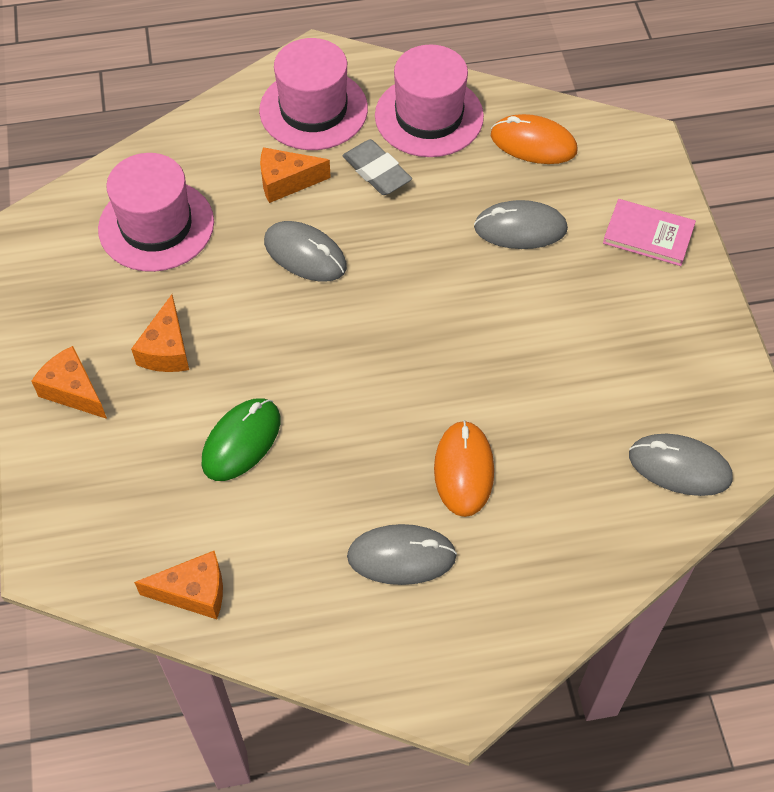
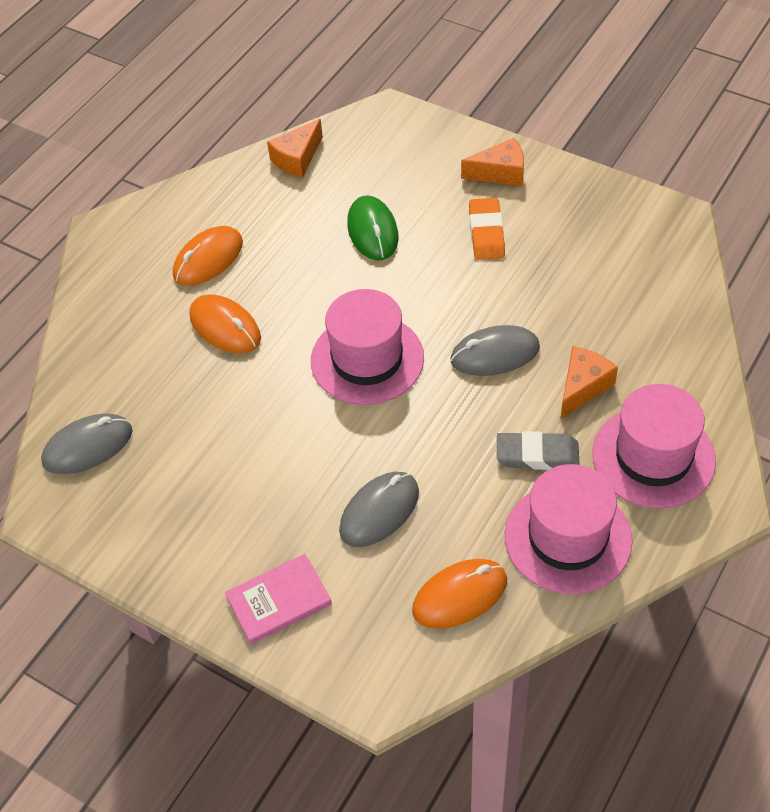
camera: 135 degrees right, 5 degrees down
(156, 225) = (611, 284): pink hat -> pink hat (367, 359)
(167, 349) = (486, 232): orange cheese -> orange eraser
(401, 556) = (208, 259): grey mouse -> orange mouse

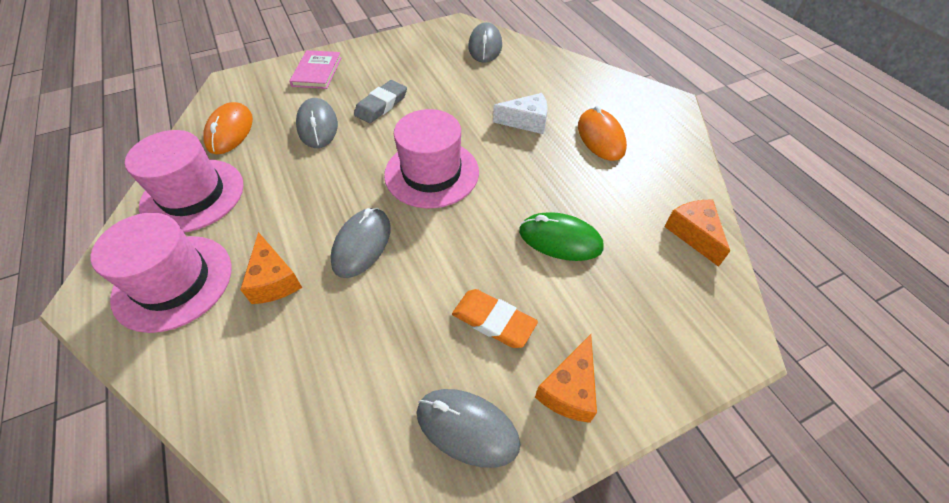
camera: 120 degrees right, 0 degrees up
(225, 327) = (526, 122): orange mouse -> white cheese
(537, 454) = (260, 216): grey eraser -> grey eraser (381, 105)
(573, 206) = (467, 428): none -> grey mouse

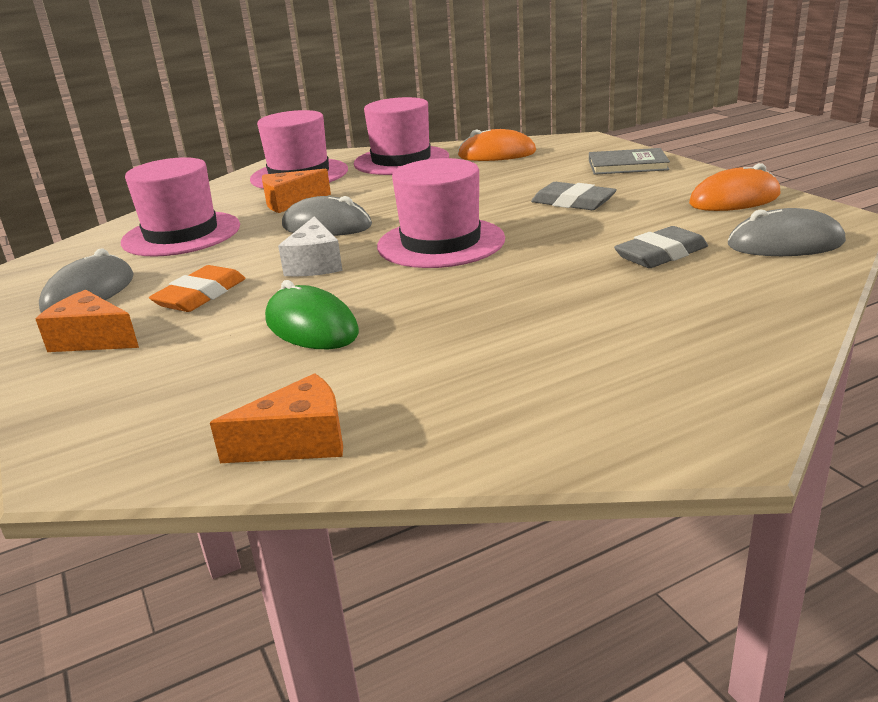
camera: 90 degrees right, 25 degrees down
(317, 72) = (627, 165): pink book -> grey book
(317, 126) = (517, 182): grey mouse -> none
(324, 374) = (181, 234): none -> pink hat
(485, 85) = (661, 254): none -> grey eraser
(526, 122) = (574, 290): white cheese -> white cheese (315, 264)
(560, 239) = (311, 326): green mouse -> green mouse turned 60 degrees counterclockwise
(600, 137) = (552, 354): orange mouse -> orange mouse (734, 199)

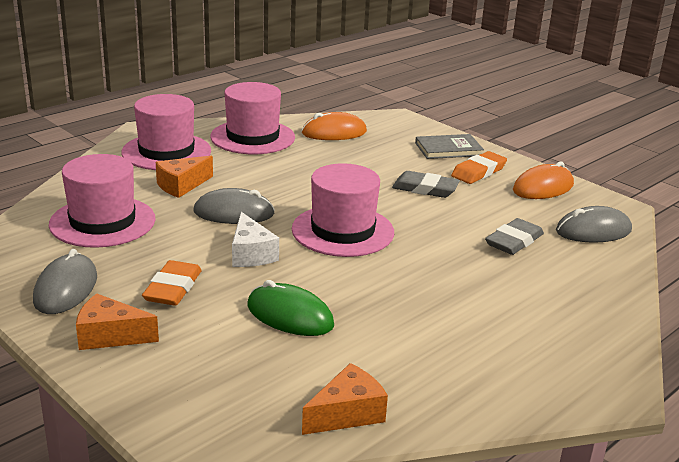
camera: 20 degrees left, 0 degrees up
(654, 185) = (478, 172): none -> orange eraser

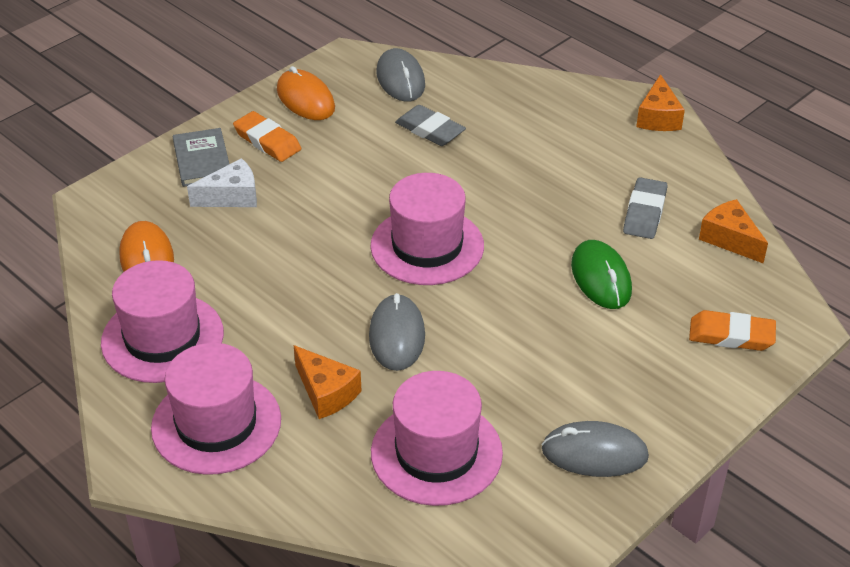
camera: 90 degrees left, 15 degrees up
(110, 336) = (669, 400): orange cheese -> orange cheese (658, 117)
(173, 288) = (572, 366): orange eraser -> orange eraser (731, 335)
(251, 254) = (490, 313): white cheese -> white cheese (232, 196)
(290, 315) = (601, 278): green mouse -> green mouse turned 45 degrees counterclockwise
(425, 189) = (316, 183): grey eraser -> grey eraser (644, 212)

